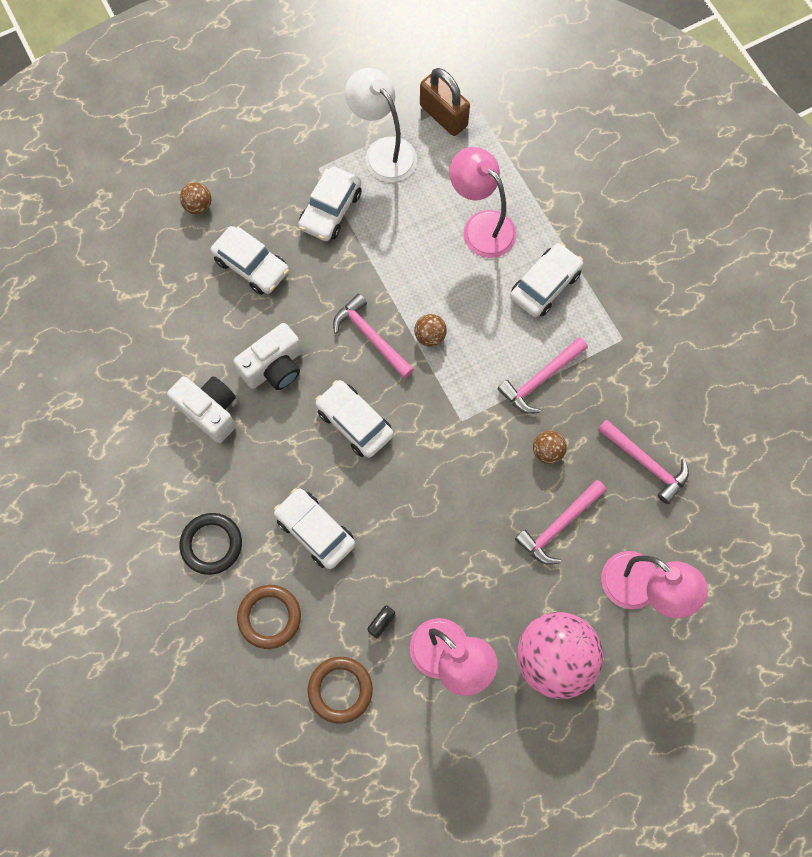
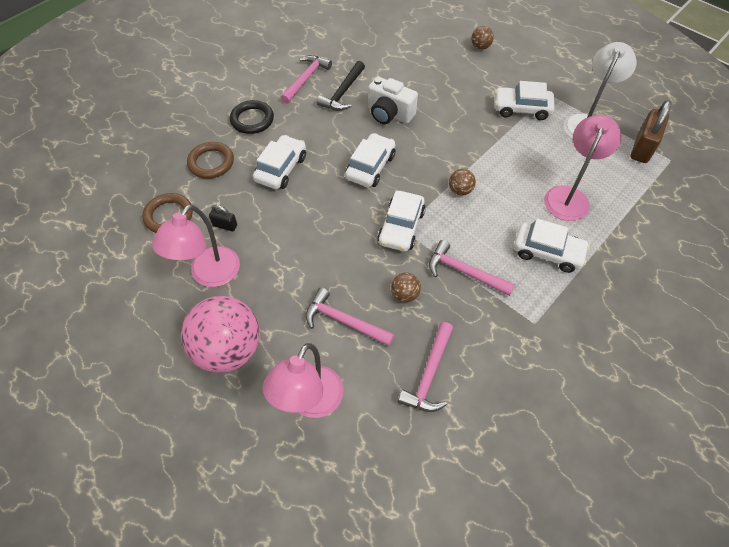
camera: 70 degrees right, 15 degrees down
(210, 411) = (343, 93): white camera -> black hammer
(251, 265) = (455, 82): white car -> white car (401, 227)
(371, 337) = (440, 157): pink hammer -> pink hammer (306, 79)

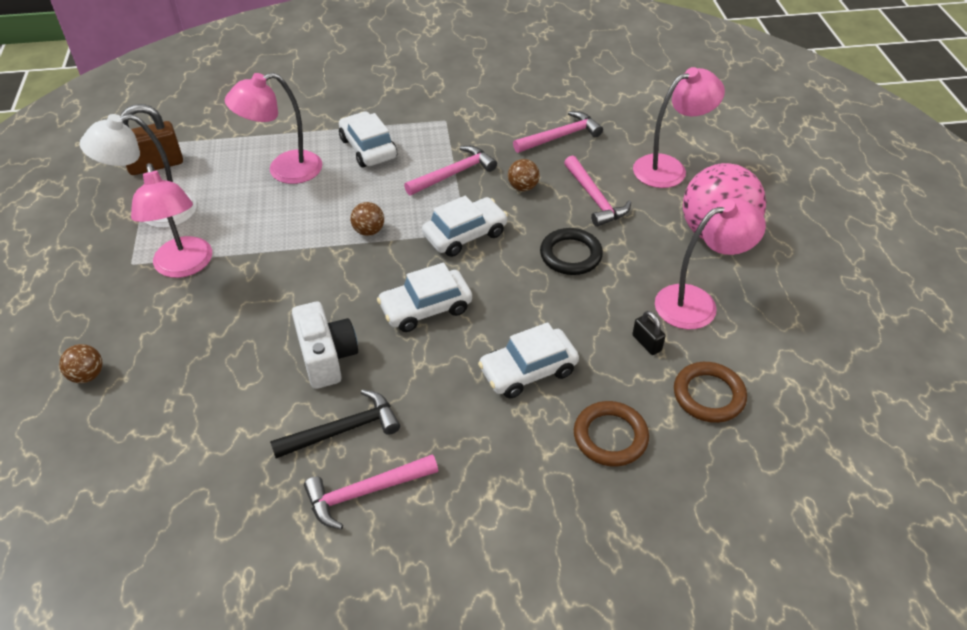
camera: 140 degrees left, 10 degrees down
(252, 120) = (504, 470): black ring -> black ring (570, 255)
(464, 272) = (454, 174): pink hammer -> pink hammer turned 105 degrees counterclockwise
(521, 108) = (185, 266): white car -> pink lamp

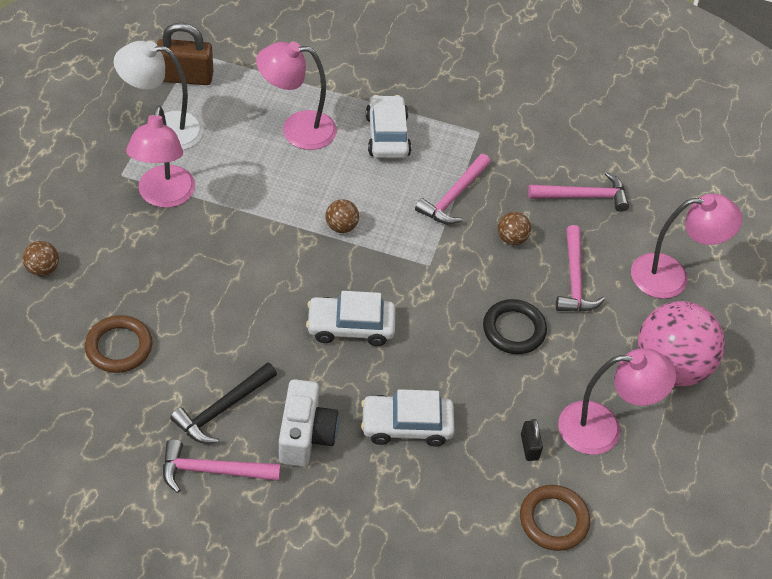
camera: 20 degrees right, 5 degrees up
(327, 357) = (242, 337): white camera -> white camera (305, 435)
(343, 430) = (222, 409): black hammer -> black hammer turned 135 degrees clockwise
(454, 174) = (453, 197): pink hammer -> pink hammer turned 135 degrees clockwise
(465, 235) = (427, 267): white car -> none
(610, 437) = (441, 517): brown ring -> brown ring (119, 347)

